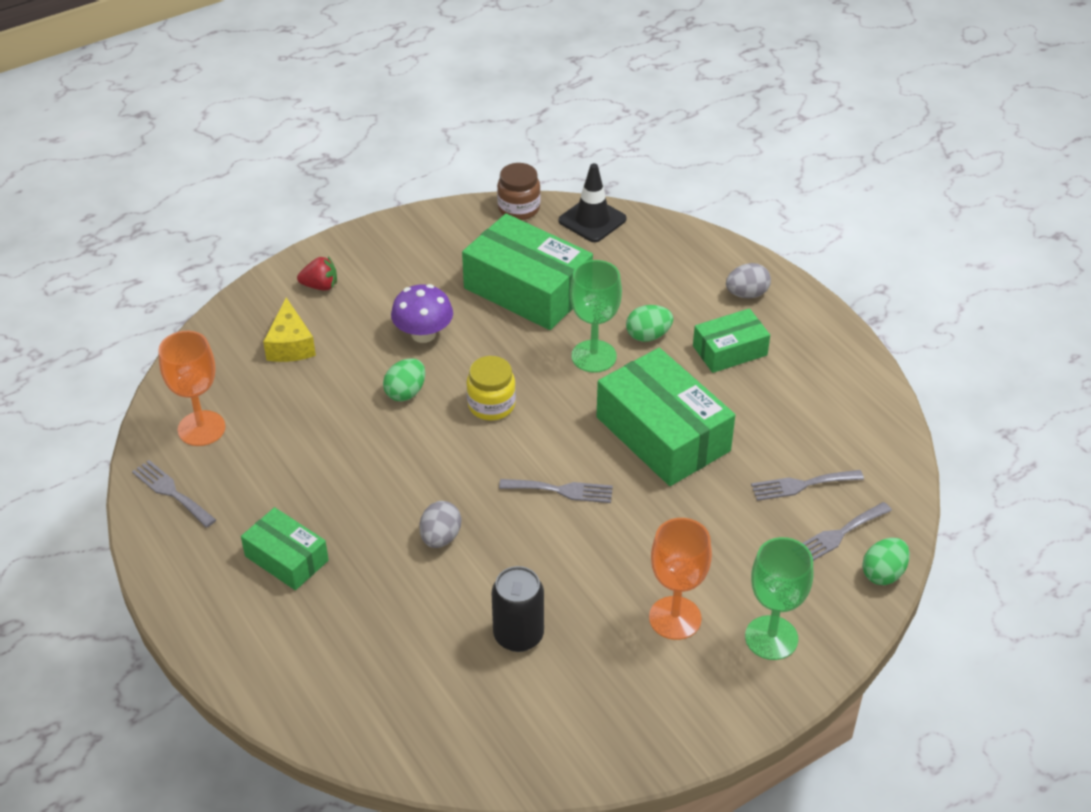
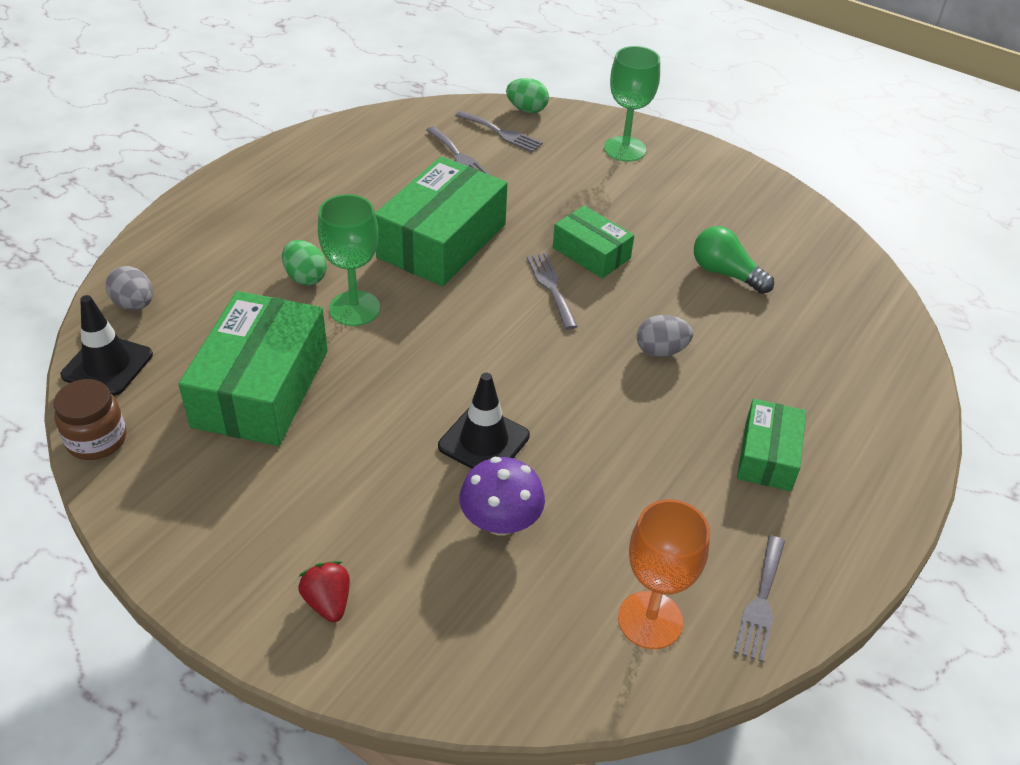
camera: 115 degrees left, 0 degrees up
(290, 345) = (458, 587): yellow cheese -> none
(405, 392) = (484, 441): green egg -> black traffic cone
(423, 334) = (379, 458): purple mushroom -> purple mushroom (500, 521)
(491, 405) = (466, 365): yellow jar -> none
(518, 635) = (725, 273): black can -> green light bulb
(675, 618) = (642, 196): orange goblet -> none
(730, 350) = (305, 221): green box -> green box (591, 253)
(746, 294) = (212, 224): grey egg -> grey egg (134, 304)

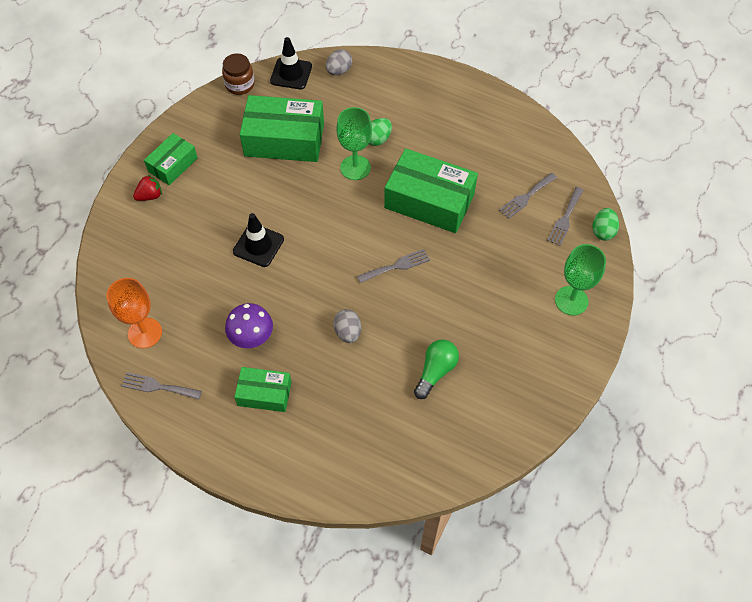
camera: 85 degrees right, 15 degrees up
(500, 521) = (203, 260): purple mushroom -> purple mushroom (251, 336)
(591, 253) = (437, 286): green box -> green box (173, 165)

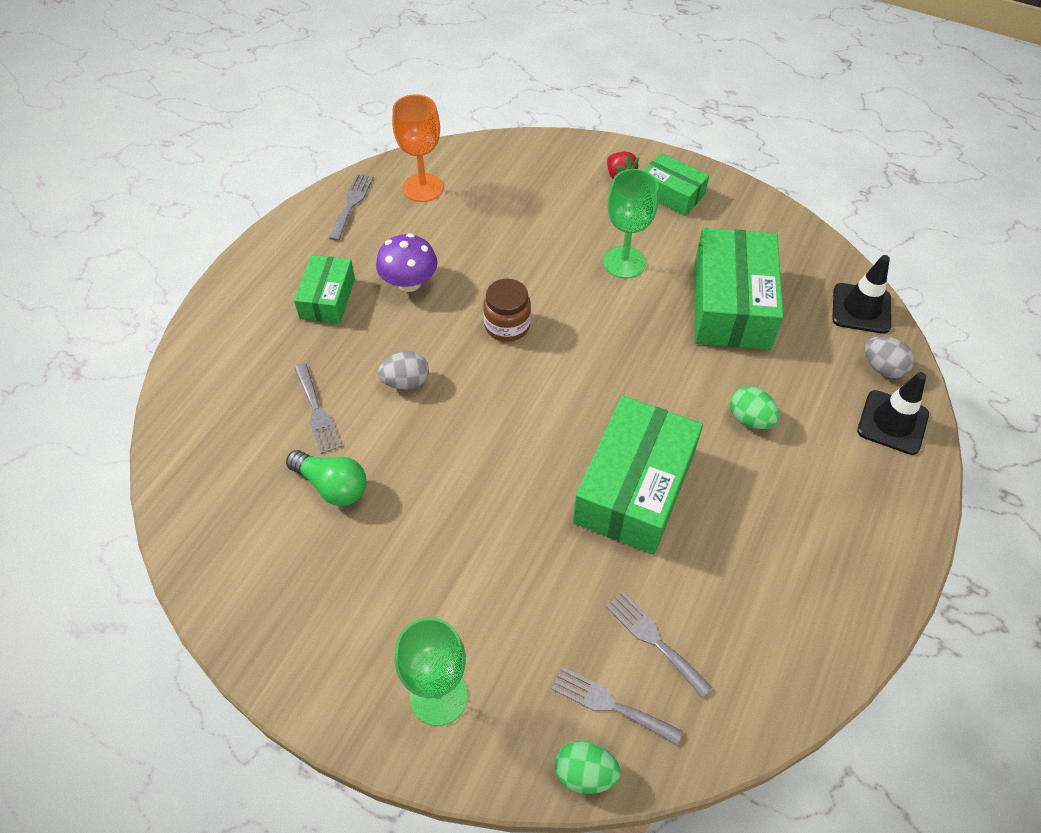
camera: 90 degrees right, 5 degrees down
(240, 85) = (824, 252): brown jar -> brown jar (507, 325)
(258, 245) = (546, 283): black traffic cone -> black traffic cone (892, 422)
(355, 168) = (689, 390): green goblet -> green goblet (624, 262)
(397, 266) = (512, 441): grey fork -> grey fork (317, 412)

